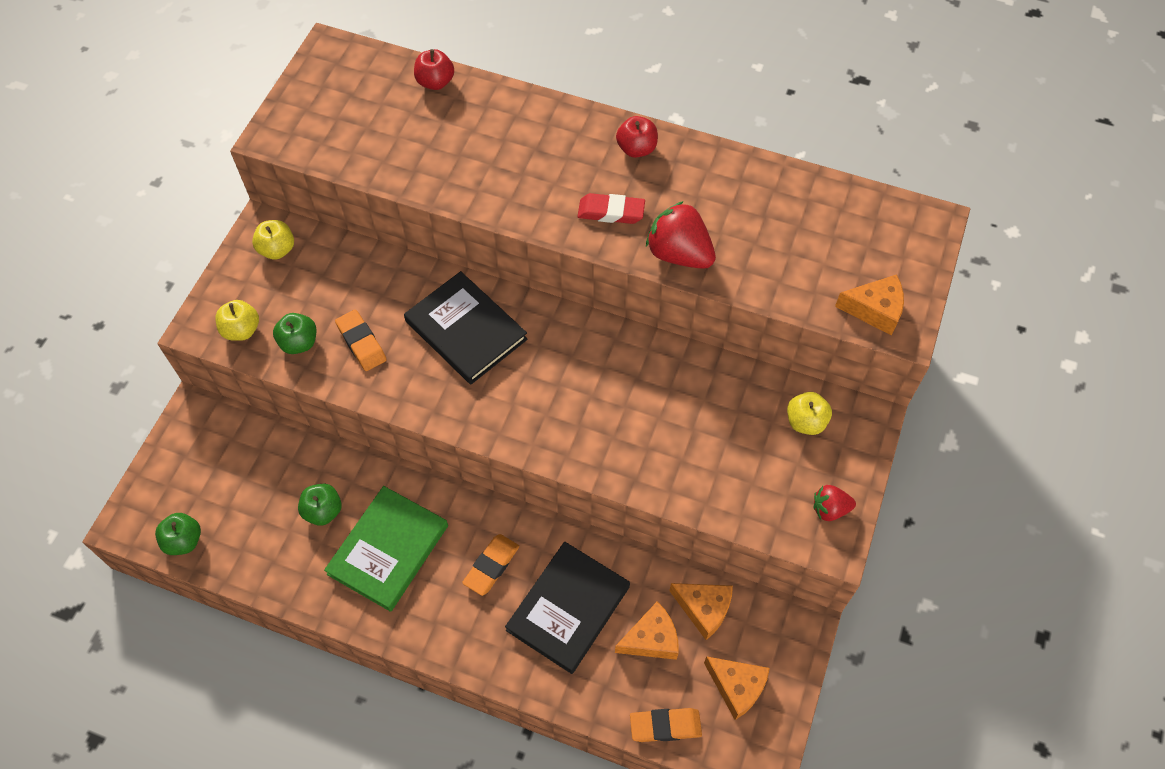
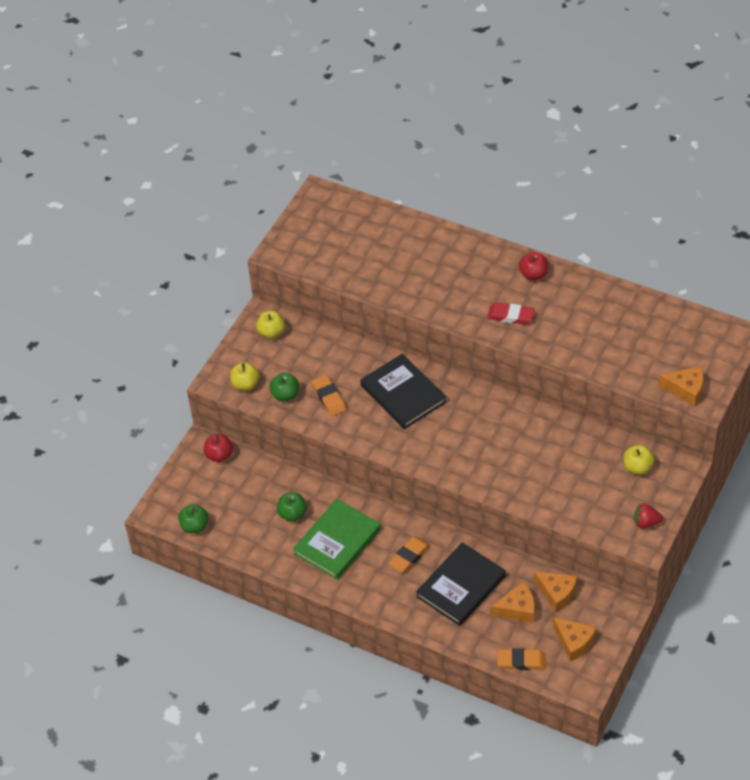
camera: 10 degrees right, 10 degrees down
(435, 82) = (393, 221): red apple -> red apple (219, 455)
(679, 254) = (555, 346): red strawberry -> none

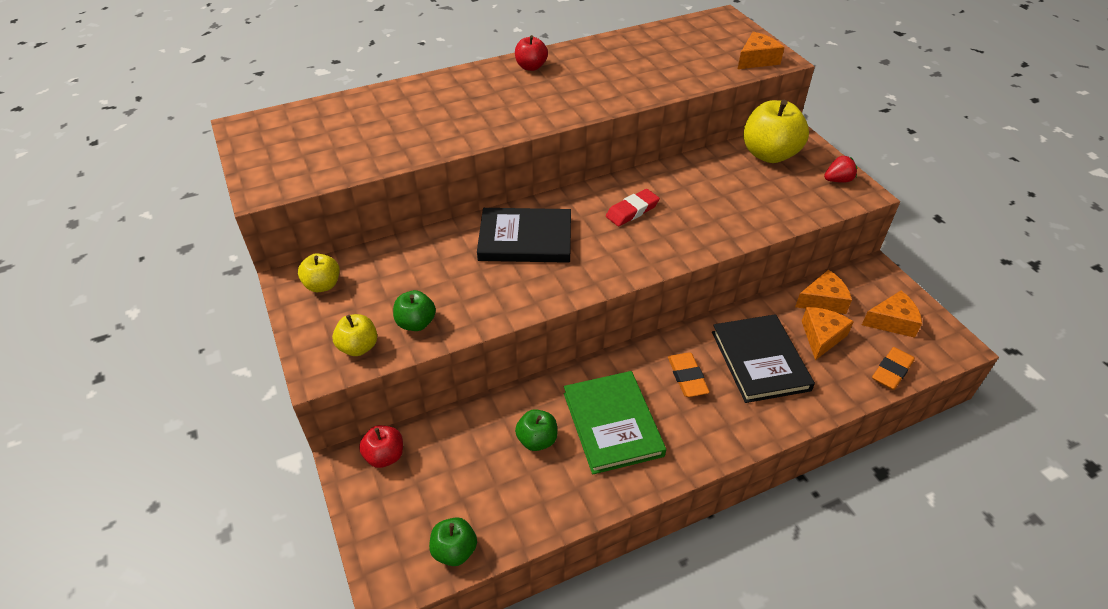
camera: 55 degrees left, 5 degrees down
(329, 397) = (463, 292): orange eraser -> none
(510, 316) = (560, 99): red eraser -> red eraser (632, 211)
(637, 467) = (769, 154): yellow apple -> yellow apple, size x1.87
(646, 523) = (838, 180): red strawberry -> red strawberry turned 150 degrees counterclockwise

